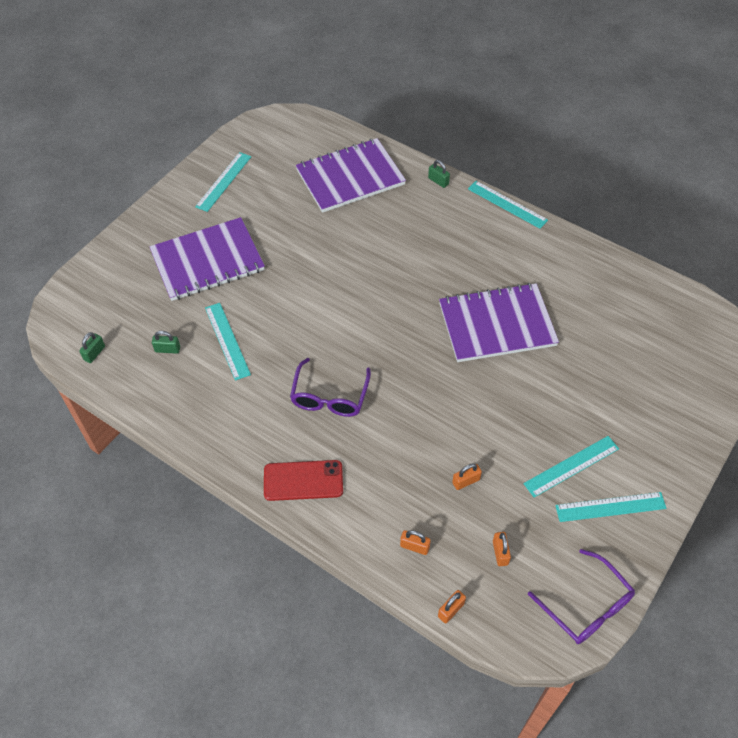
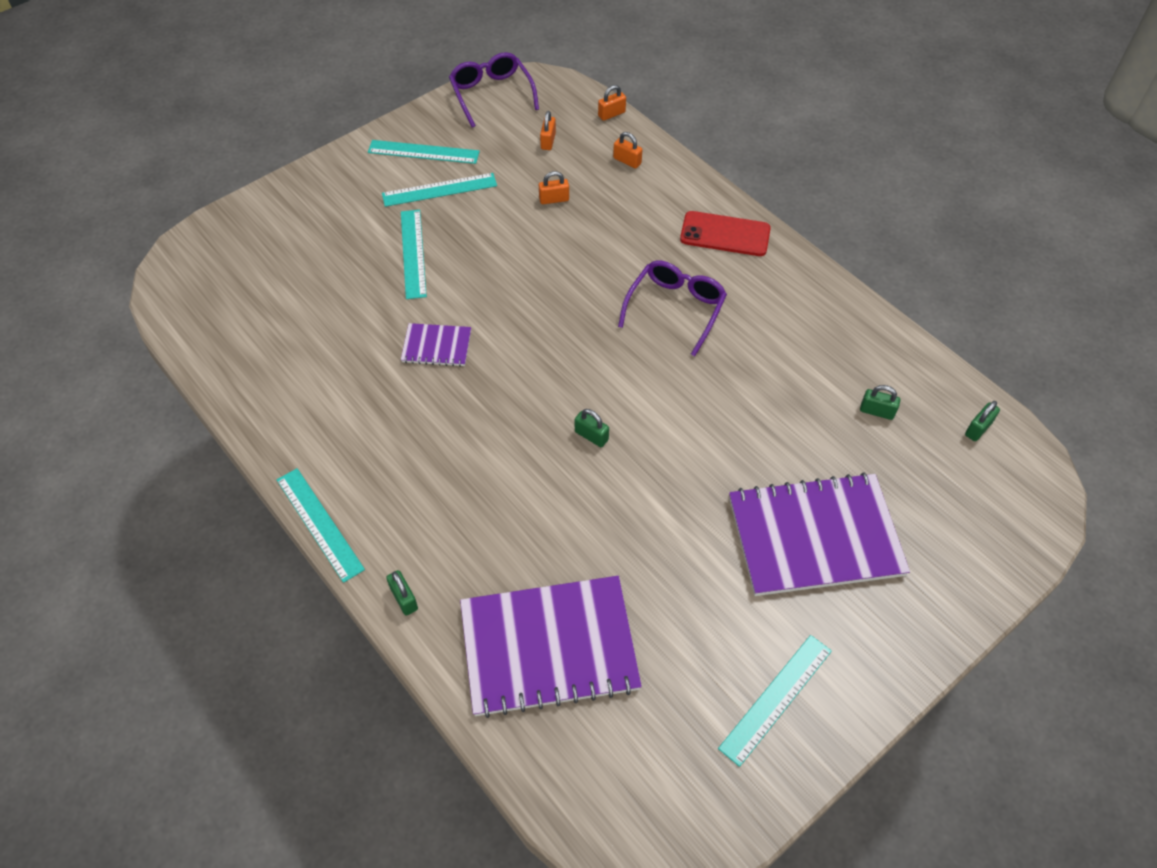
camera: 165 degrees left, 0 degrees up
(227, 340) = (795, 405): turquoise ruler -> turquoise ruler (413, 253)
(363, 288) = (591, 436): none -> green padlock
(497, 324) = (436, 346): purple notebook -> purple notebook, size x0.47

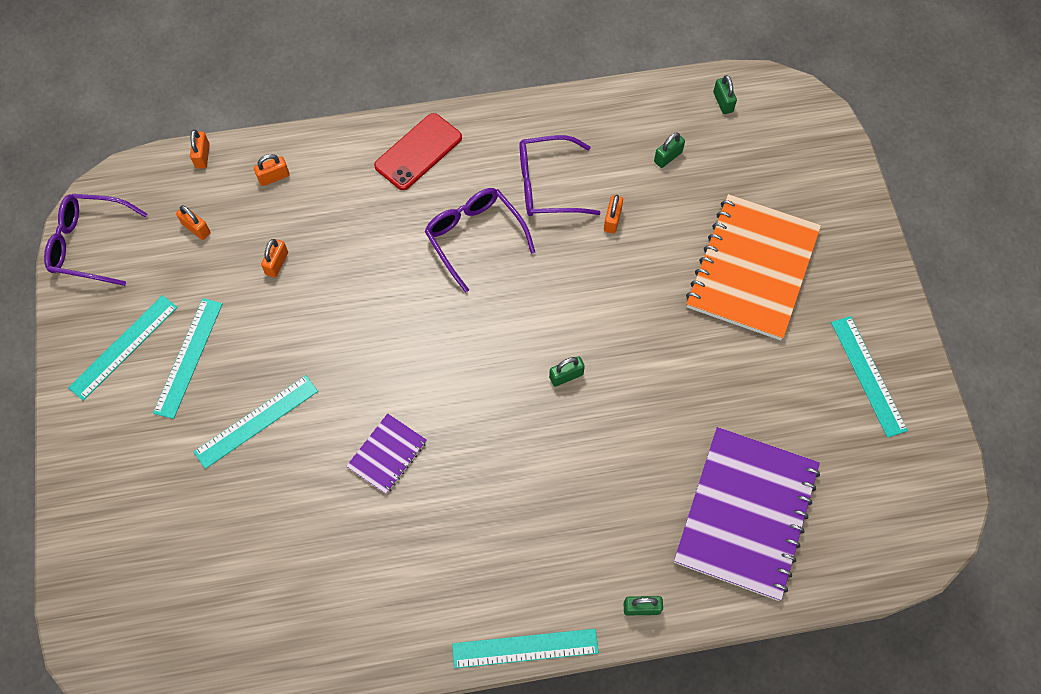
camera: 60 degrees left, 10 degrees up
(413, 253) = (256, 421): turquoise ruler -> turquoise ruler turned 60 degrees counterclockwise
(768, 334) = (547, 185): none -> purple glasses
(773, 399) = (612, 220): none -> orange padlock
(815, 536) = (752, 268): purple notebook -> orange notebook

